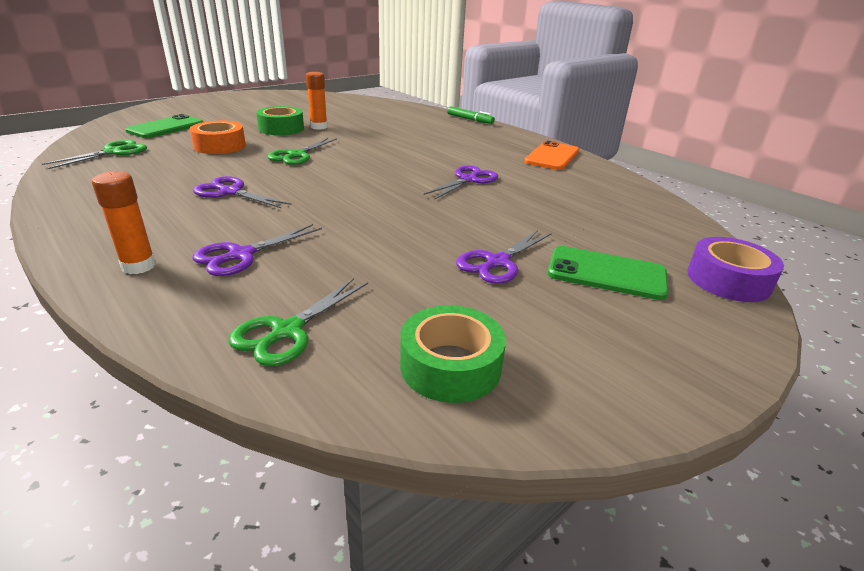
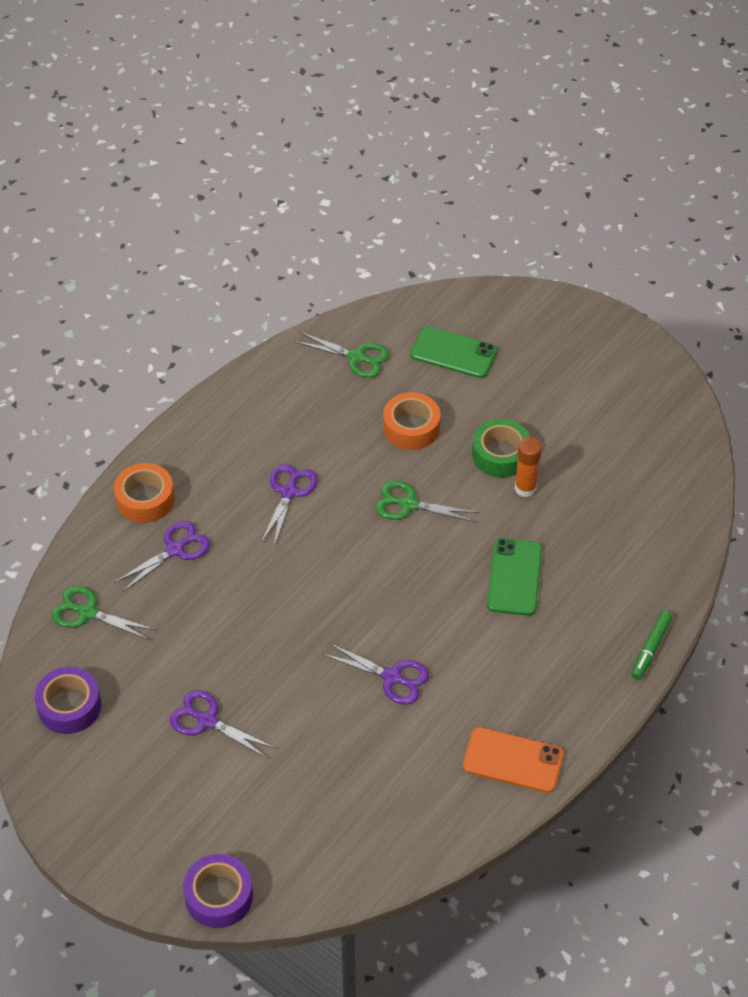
camera: 80 degrees right, 20 degrees up
(139, 266) = (145, 499): orange glue stick -> orange tape
(241, 255) = (175, 549): purple scissors -> purple scissors turned 105 degrees clockwise
(450, 366) = (69, 706): green tape -> purple tape
(606, 273) = (208, 801): green phone -> green phone (514, 577)

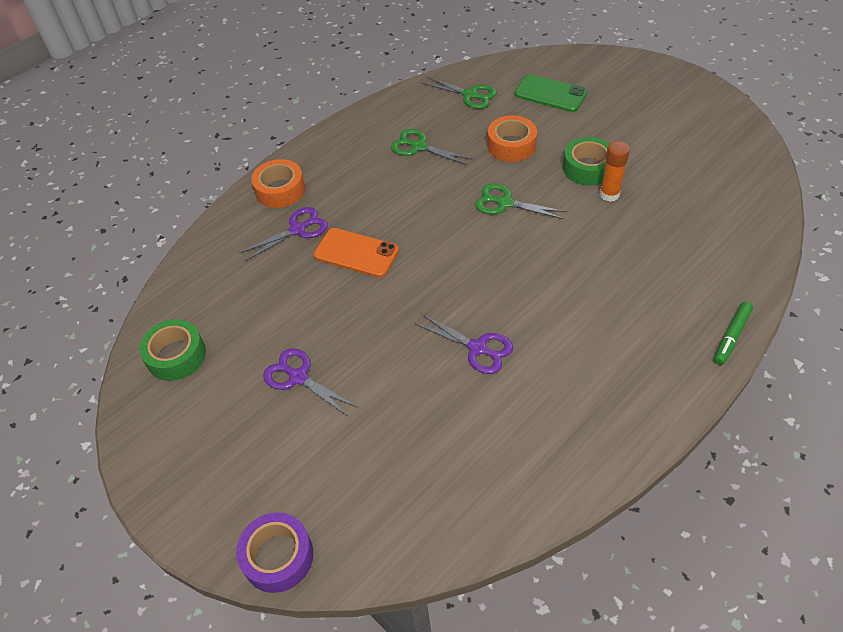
camera: 10 degrees right, 0 degrees up
(69, 706) = (176, 356): purple tape -> green tape
(87, 612) = (211, 276): green scissors -> green scissors (419, 147)
(289, 492) = (402, 189): purple scissors -> none
(513, 760) = (593, 436): orange phone -> orange phone (356, 253)
(514, 577) = (598, 266): green phone -> none

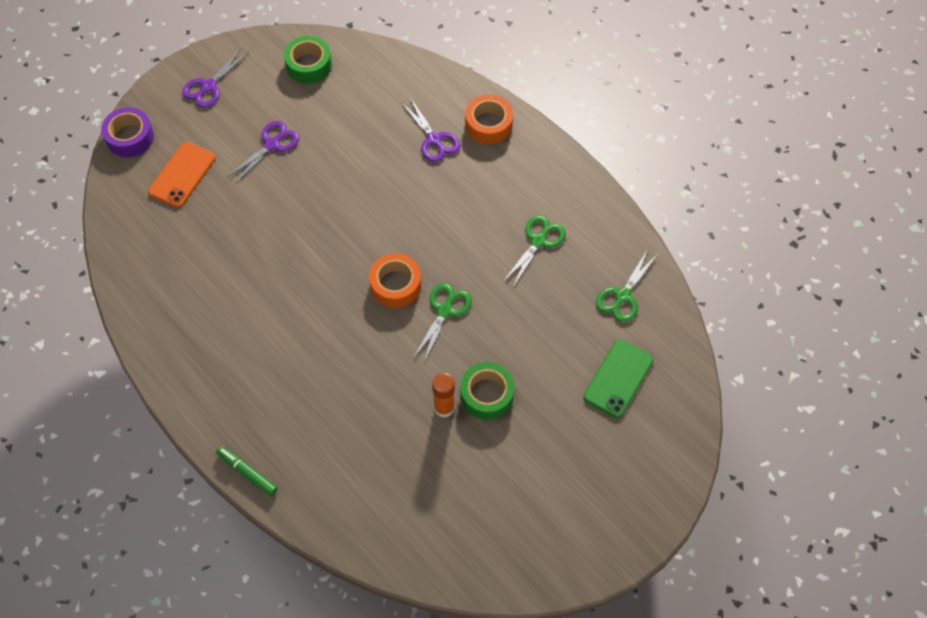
camera: 90 degrees right, 10 degrees up
(356, 253) = (398, 184): orange phone -> orange phone (182, 175)
(477, 348) = (275, 270): purple scissors -> purple scissors (208, 87)
(511, 145) = (531, 327): orange tape -> orange tape (395, 285)

